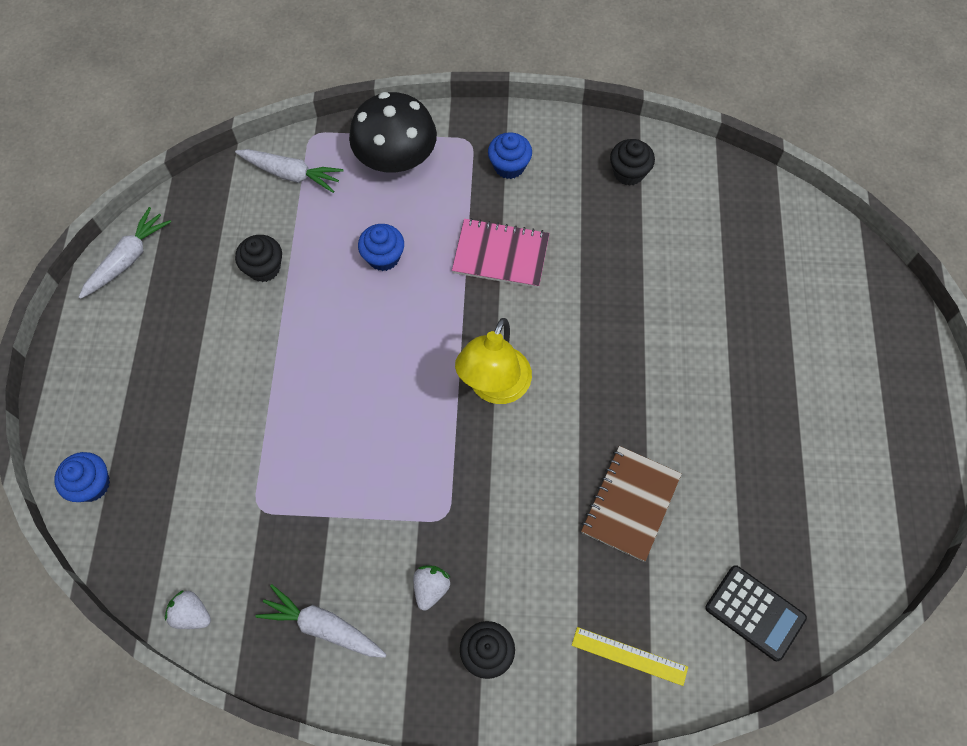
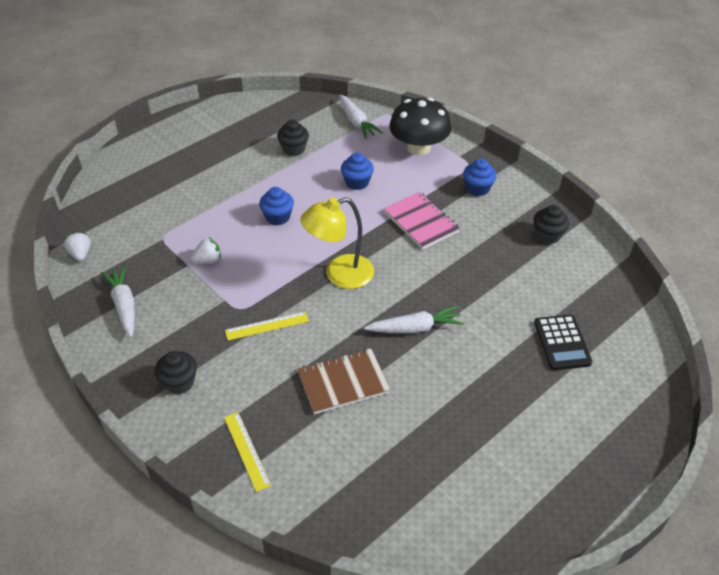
camera: 45 degrees right, 20 degrees down
(92, 484) = (111, 176): blue cupcake -> blue cupcake (278, 217)
(127, 259) = (239, 107): white carrot -> white carrot (414, 328)
(431, 588) = (192, 332): white strawberry -> white strawberry (208, 260)
(494, 511) = (267, 326): none -> yellow ruler
(755, 613) = (345, 496): black calculator -> black calculator (562, 343)

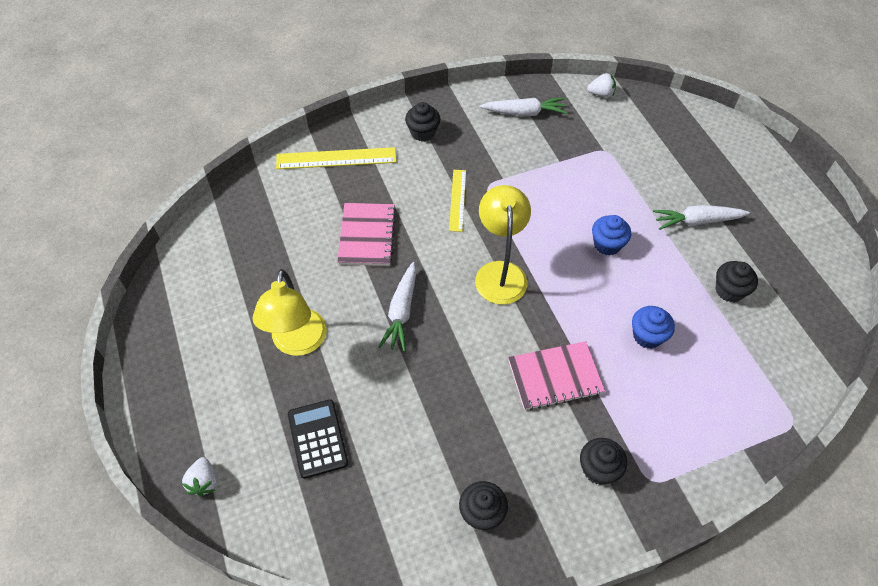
camera: 110 degrees right, 10 degrees up
(208, 260) = (560, 176): white strawberry -> white strawberry (204, 482)
(246, 450) = (336, 158): yellow ruler -> yellow ruler, size x1.57
(343, 383) = (367, 236): brown notebook -> pink notebook
(356, 122) = (778, 376): white carrot -> white carrot (697, 221)
(418, 148) = (704, 432): black mushroom -> none
(477, 188) = (598, 469): blue cupcake -> black cupcake
(489, 391) = (298, 343): none -> yellow lamp
(562, 343) = (317, 438): black calculator -> black calculator turned 60 degrees clockwise

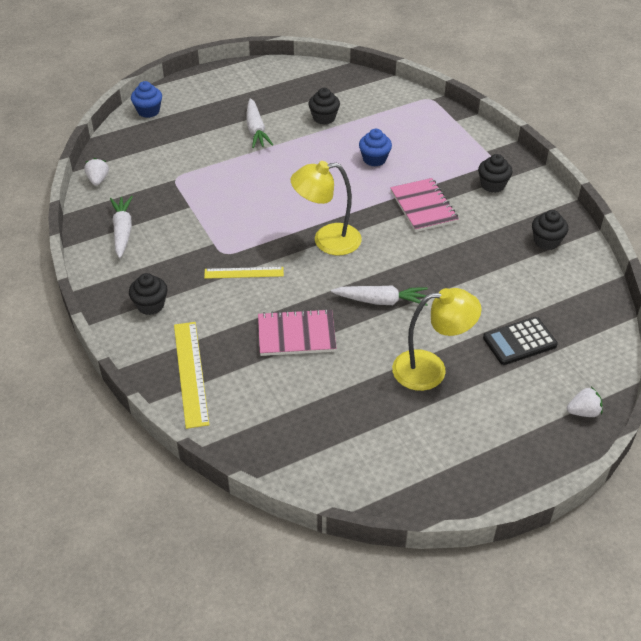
camera: 95 degrees left, 10 degrees down
(607, 244) = (287, 178): blue cupcake -> blue cupcake (148, 111)

